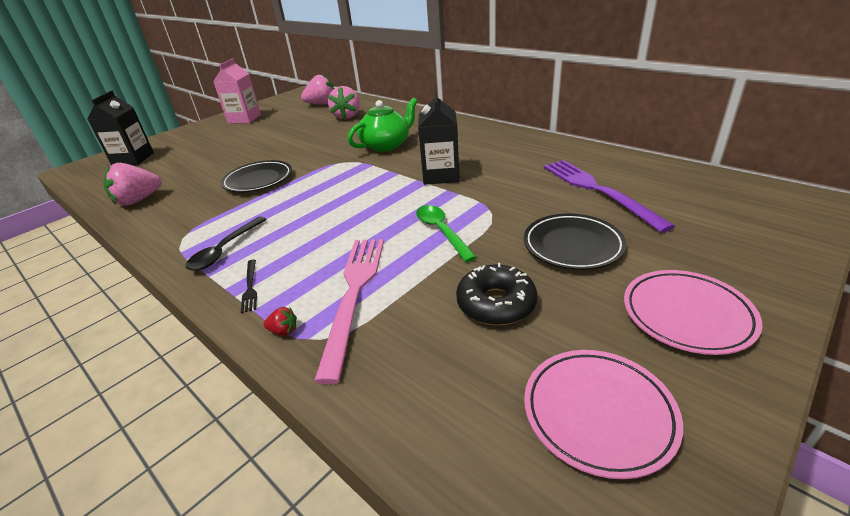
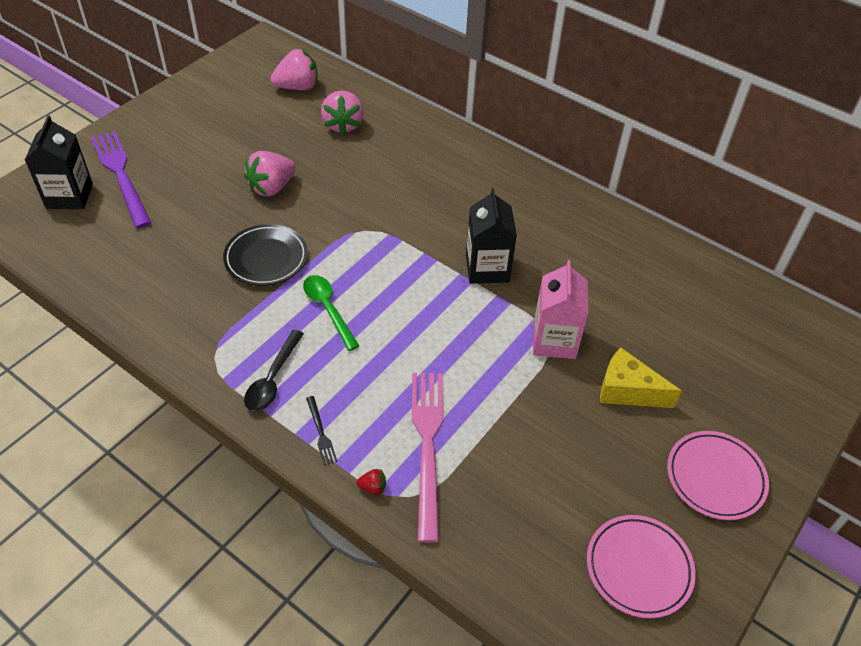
camera: 10 degrees left, 15 degrees up
(138, 200) = (124, 286): pink strawberry -> pink strawberry (271, 188)
(244, 119) = (192, 112): pink carton -> pink carton (554, 340)
(386, 145) = (411, 200): green teapot -> none
(441, 231) = (499, 363): green spoon -> green spoon (328, 309)
(496, 303) = (559, 461): black donut -> none
(572, 245) = (627, 391): black plate -> yellow cheese
(597, 190) = (656, 309): purple fork -> purple fork (121, 175)

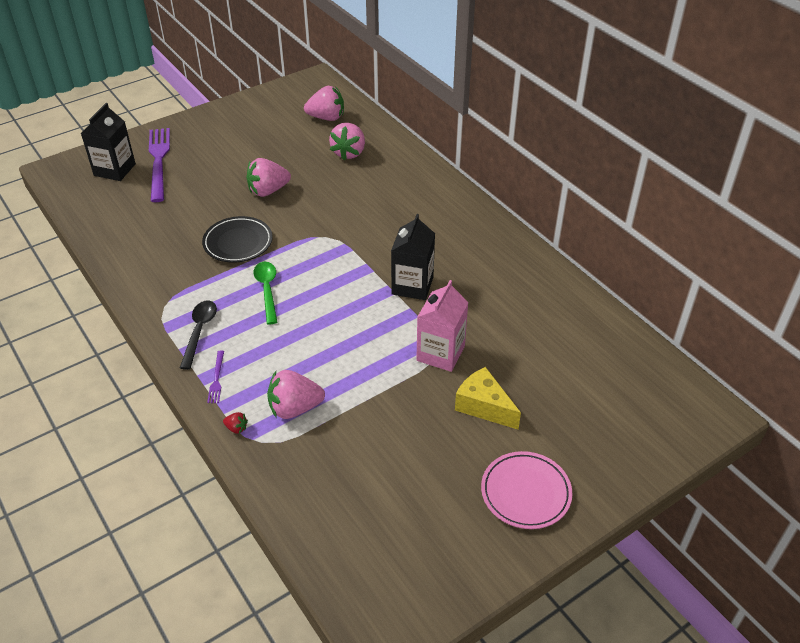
camera: 20 degrees right, 5 degrees down
(272, 379) = (199, 332): black spoon -> black spoon turned 150 degrees clockwise
(321, 432) = (216, 379): black fork -> purple fork
(427, 445) = (294, 408): pink fork -> pink strawberry
(638, 568) = (420, 544): pink plate -> none

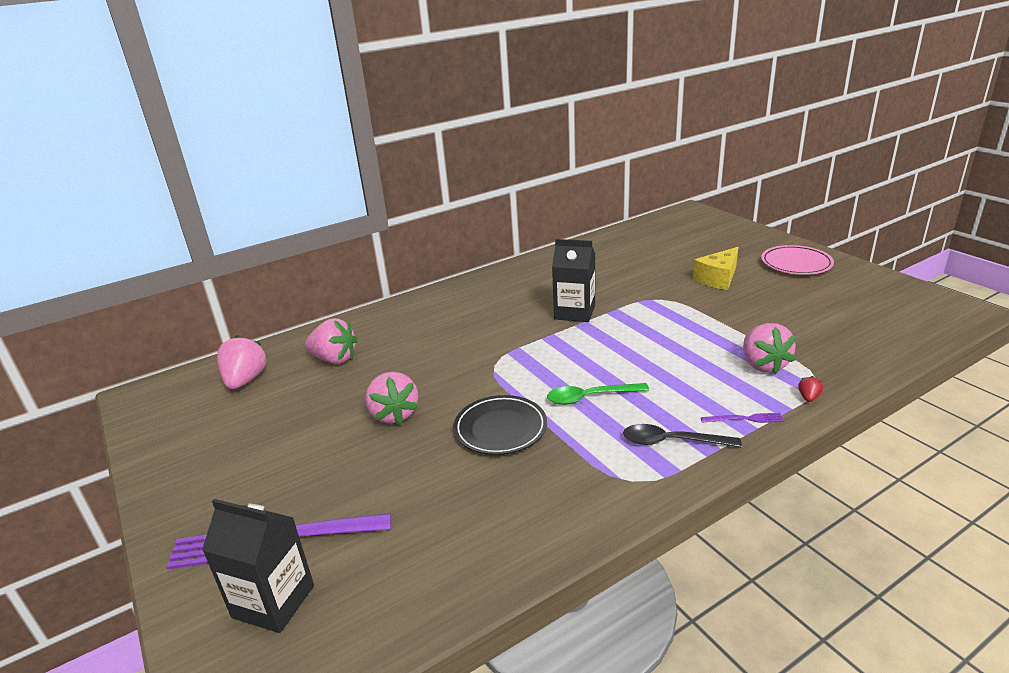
camera: 85 degrees left, 15 degrees down
(440, 353) = (663, 297): pink carton -> none

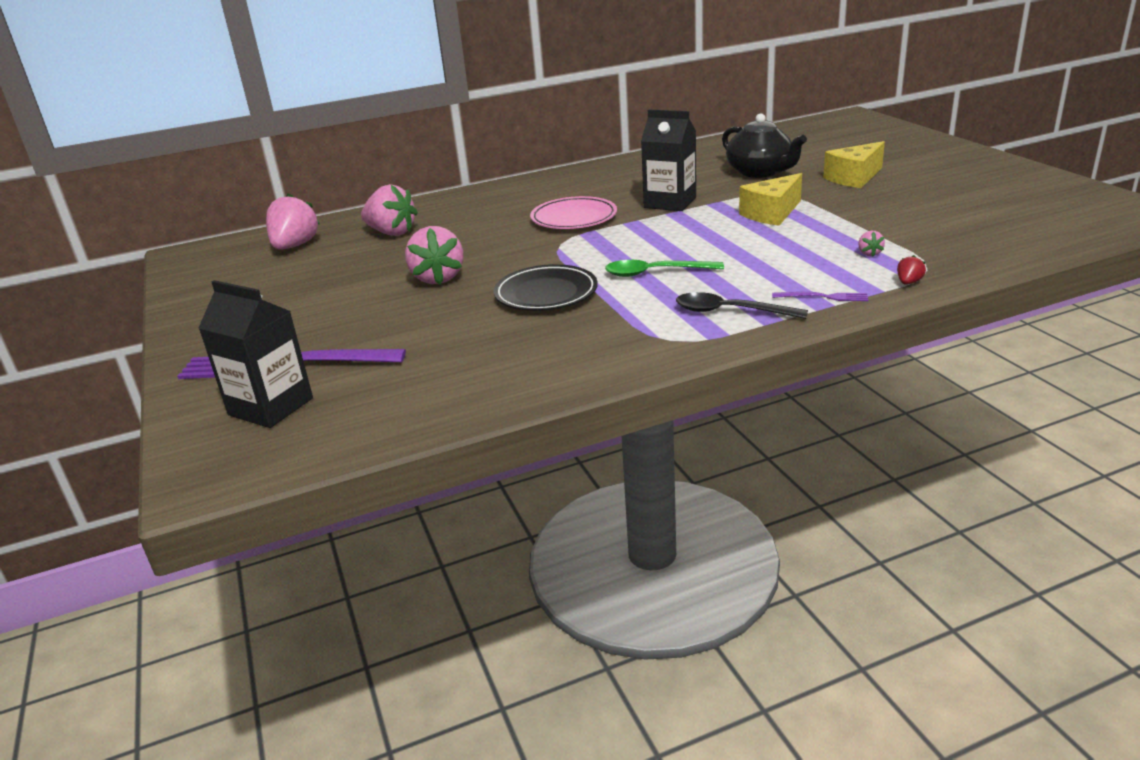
camera: 10 degrees right, 0 degrees up
(639, 274) = (760, 172): none -> black teapot
(665, 322) = (772, 213): none -> yellow cheese
(763, 365) = (869, 253): pink strawberry -> pink strawberry, size x0.43
(796, 264) = (958, 167): pink plate -> pink plate (574, 218)

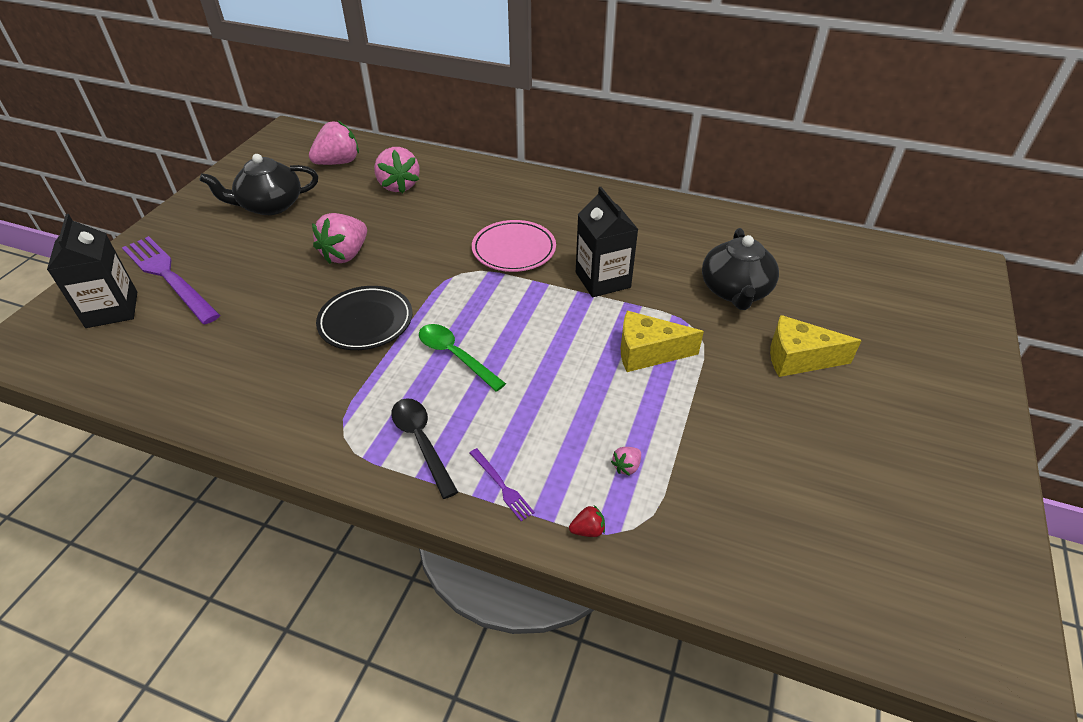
camera: 40 degrees right, 15 degrees up
(286, 290) = (270, 205): none -> black teapot

